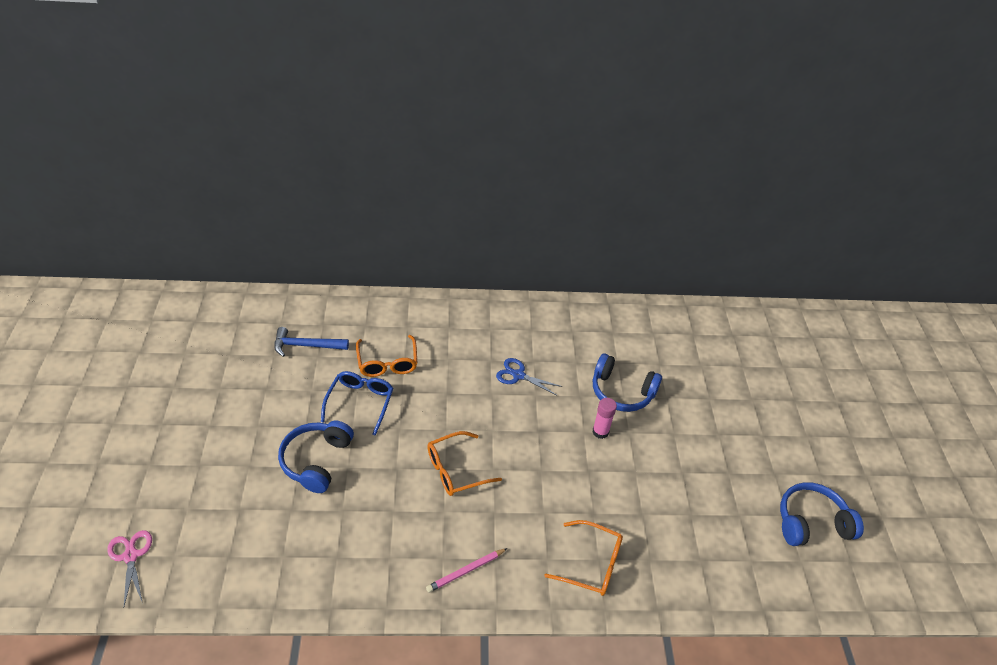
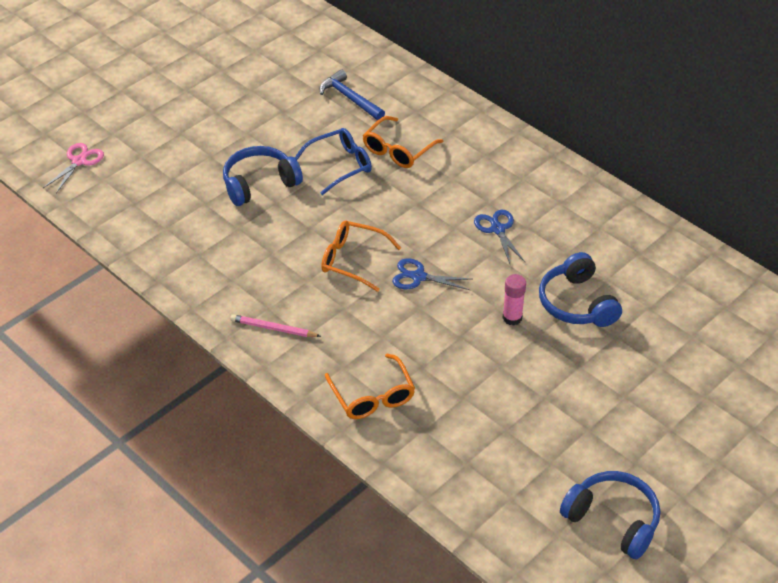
camera: 50 degrees right, 0 degrees up
(512, 448) = (418, 277): none -> blue scissors

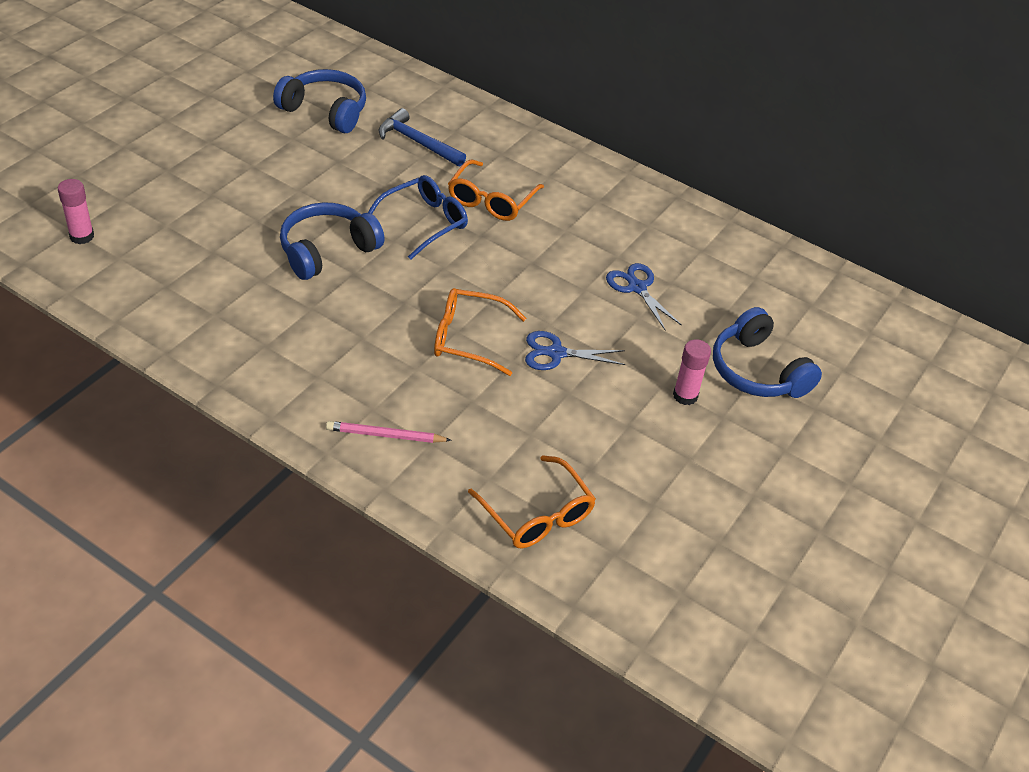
camera: 15 degrees left, 0 degrees up
(79, 161) = (82, 236): pink scissors -> pink glue stick
(613, 520) = (887, 650): blue headphones -> blue headphones (325, 111)

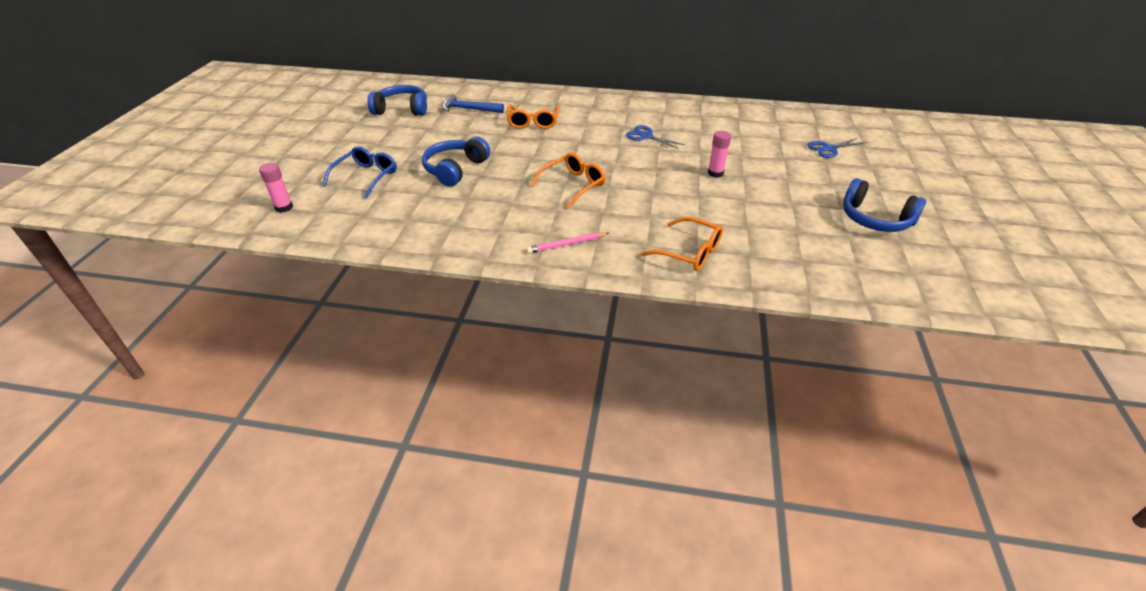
camera: 20 degrees left, 5 degrees down
(425, 222) = (503, 141): blue glasses -> blue glasses (367, 176)
(467, 338) = (574, 184): orange glasses -> orange glasses turned 150 degrees clockwise
(556, 353) = (630, 176): blue scissors -> blue scissors (829, 149)
(757, 371) = (740, 152): blue headphones -> blue headphones (875, 219)

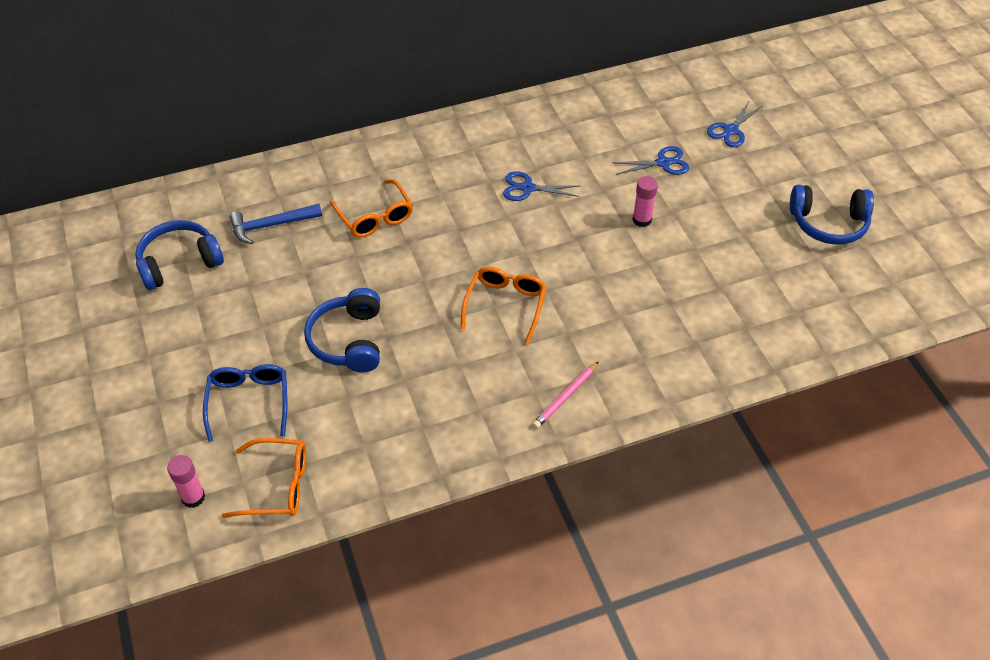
camera: 30 degrees left, 10 degrees up
(690, 252) = (691, 350): orange glasses -> orange glasses (278, 485)
(758, 150) = (663, 163): none -> blue scissors

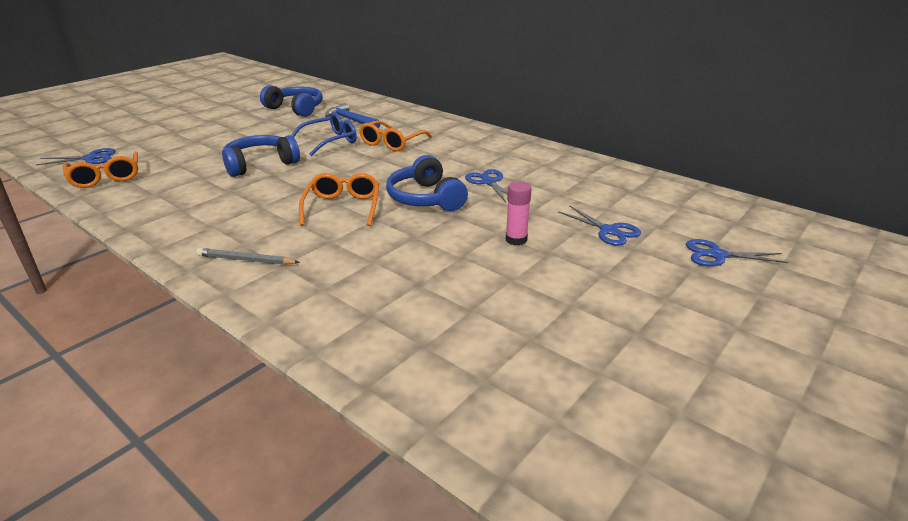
camera: 60 degrees right, 20 degrees down
(193, 497) = (91, 158): pink glue stick -> blue scissors
(249, 401) = (184, 152): blue glasses -> blue glasses (331, 141)
(506, 304) = (343, 206): orange glasses -> orange glasses turned 75 degrees counterclockwise
(565, 397) = (246, 260): pink pencil -> grey pencil
(828, 223) = (675, 366): blue headphones -> blue headphones (426, 198)

